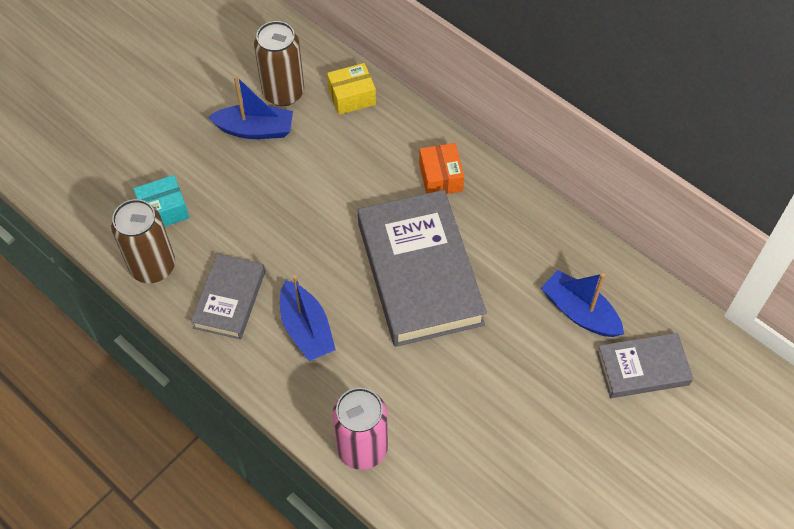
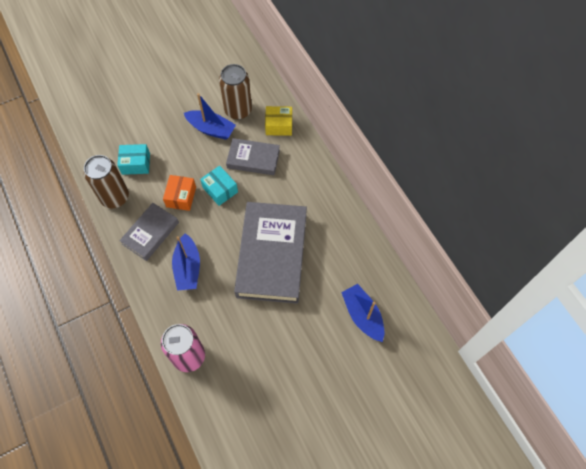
camera: 20 degrees right, 5 degrees up
(306, 208) = (220, 190): none -> turquoise box
(440, 177) = (312, 196): orange box -> orange box (181, 197)
(642, 368) = (387, 368): grey book -> grey book (253, 159)

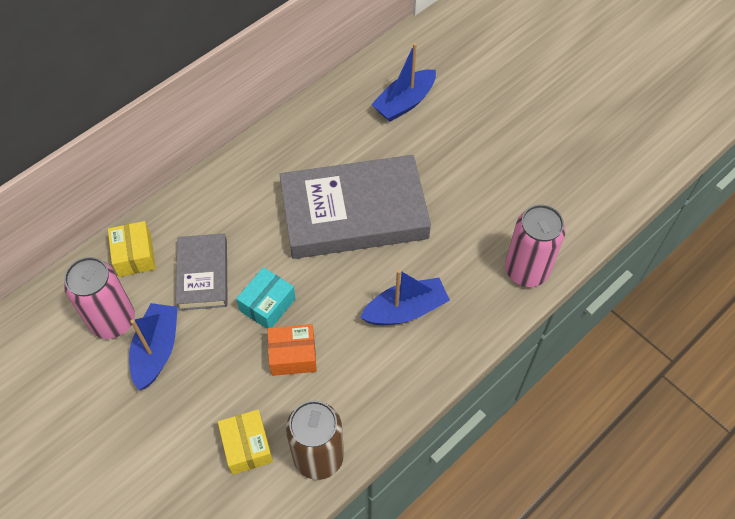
camera: 105 degrees left, 5 degrees down
(136, 164) = (247, 446): turquoise box -> yellow box
(150, 233) = (366, 379): grey book -> none
(238, 110) = (113, 320): brown can -> pink can

